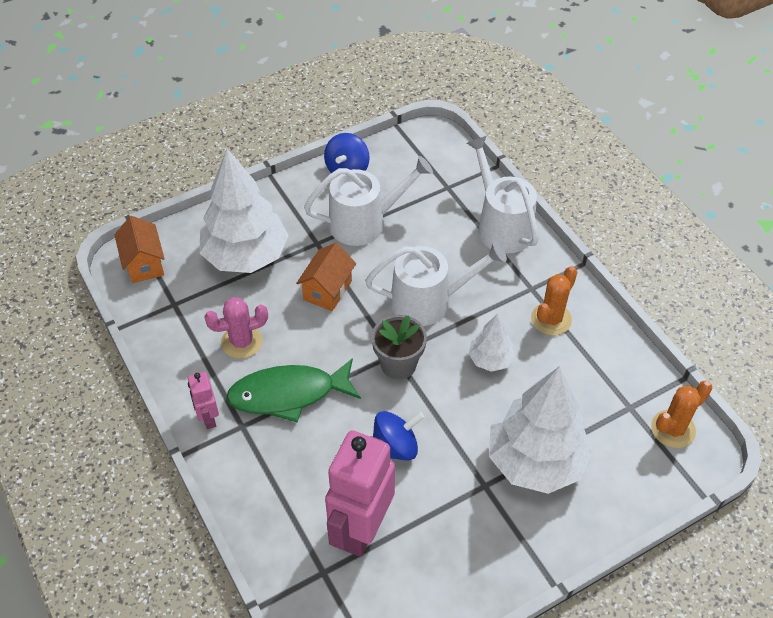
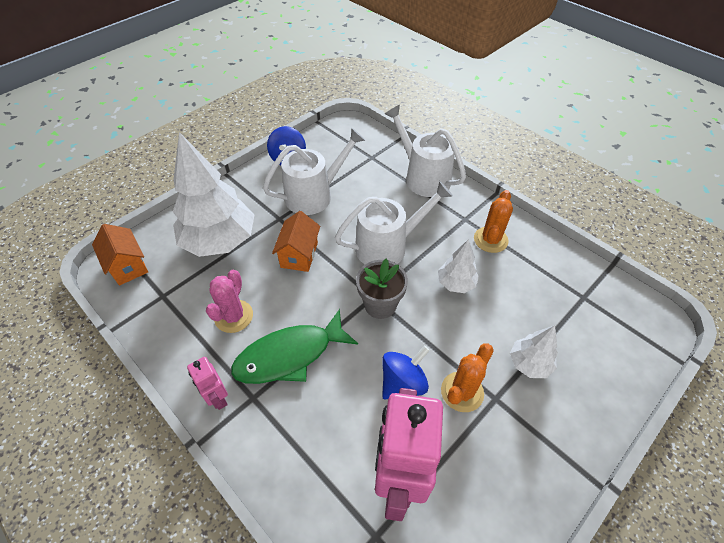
camera: 15 degrees left, 0 degrees up
(242, 342) = (234, 316): pink cactus -> pink cactus turned 45 degrees counterclockwise
(535, 460) = (529, 363): white tree -> white tree, size x0.49
(673, 429) = (626, 307): orange cactus -> orange cactus (462, 392)

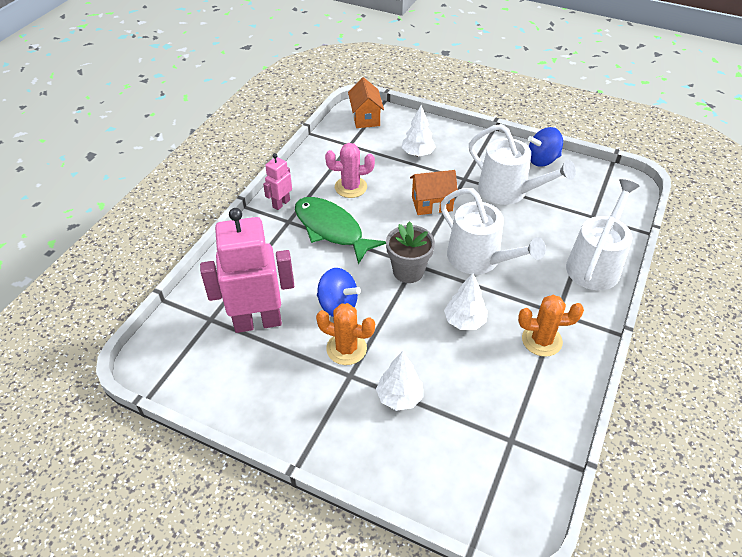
camera: 70 degrees right, 5 degrees down
(128, 266) = (365, 118): orange house -> orange house turned 45 degrees counterclockwise
(220, 241) = (418, 154): white tree -> white tree, size x0.49

